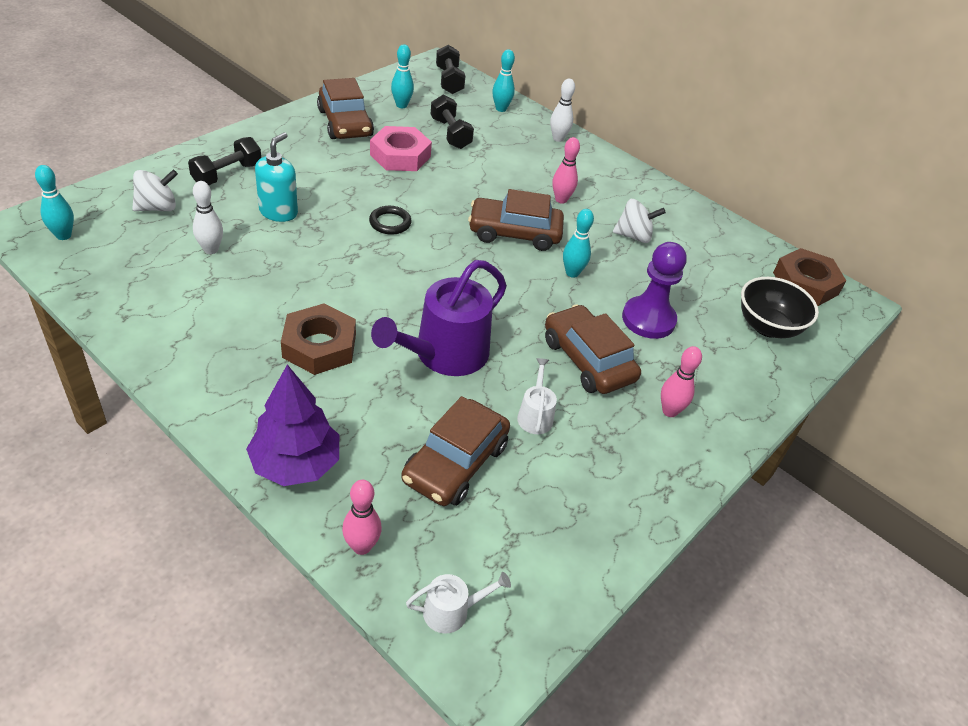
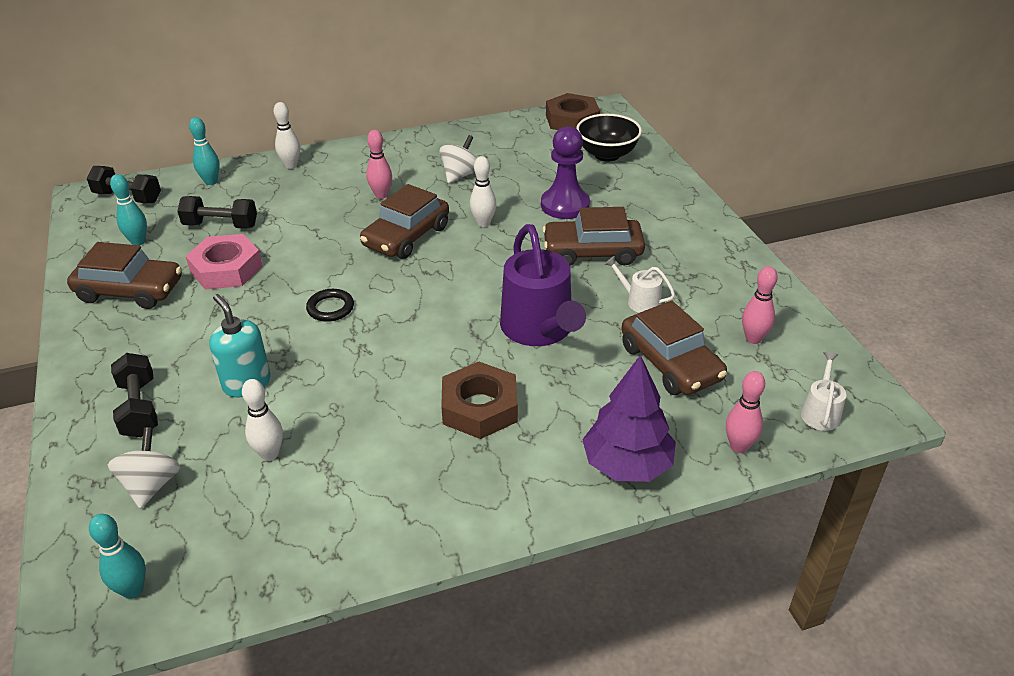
camera: 55 degrees left, 5 degrees down
(572, 273) = (483, 223): turquoise bowling pin -> white bowling pin
(669, 411) = (669, 232): pink bowling pin -> pink bowling pin (753, 339)

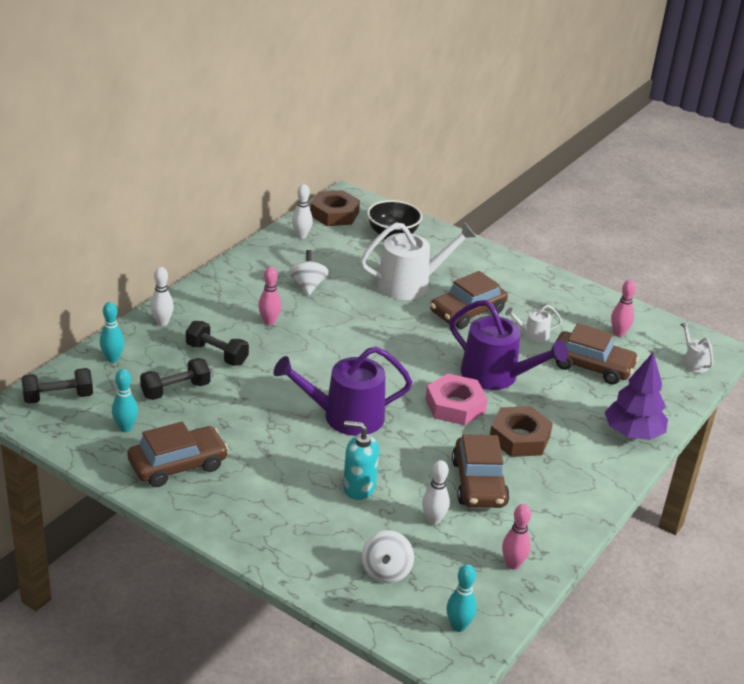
camera: 40 degrees left, 5 degrees down
(139, 408) = (309, 534): black dumbbell -> black dumbbell (217, 354)
(151, 485) = (386, 571): white spinning top -> white spinning top turned 135 degrees counterclockwise
(226, 269) = (230, 420): pink nut -> pink nut (455, 405)
(330, 308) = (346, 416): black ring -> purple watering can
(406, 236) = (330, 346): brown car -> brown car (479, 483)
(483, 223) = (371, 317): white bowling pin -> white bowling pin (301, 236)
(565, 205) = (410, 284): purple pawn -> white watering can
(739, 446) = (675, 398): pink bowling pin -> pink bowling pin (513, 564)

